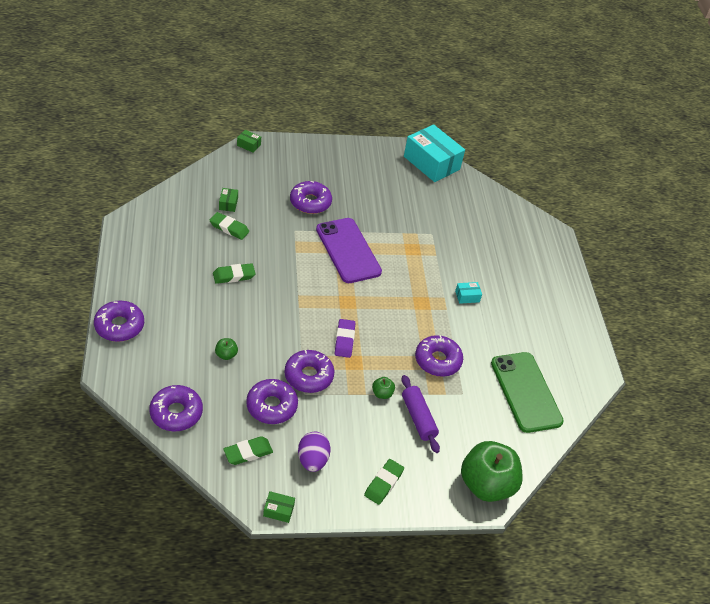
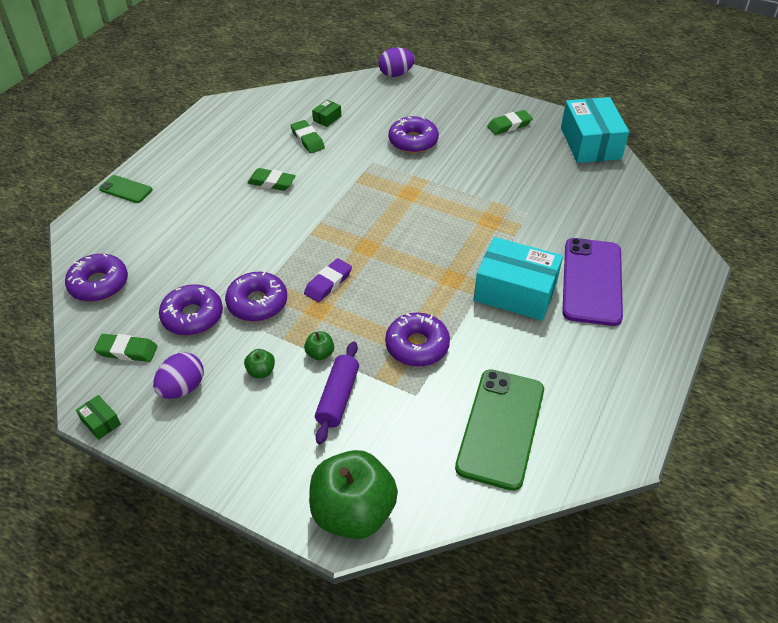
camera: 40 degrees right, 0 degrees up
(119, 326) = (126, 189): purple donut -> green phone
(226, 355) = (195, 250): green apple -> green apple (261, 371)
(248, 145) = (396, 74): green box -> purple egg
(348, 250) = (413, 198): purple phone -> purple phone (592, 281)
(383, 483) = (234, 449): green eraser -> green eraser (509, 125)
(467, 296) = (515, 292): turquoise box -> turquoise box, size x2.45

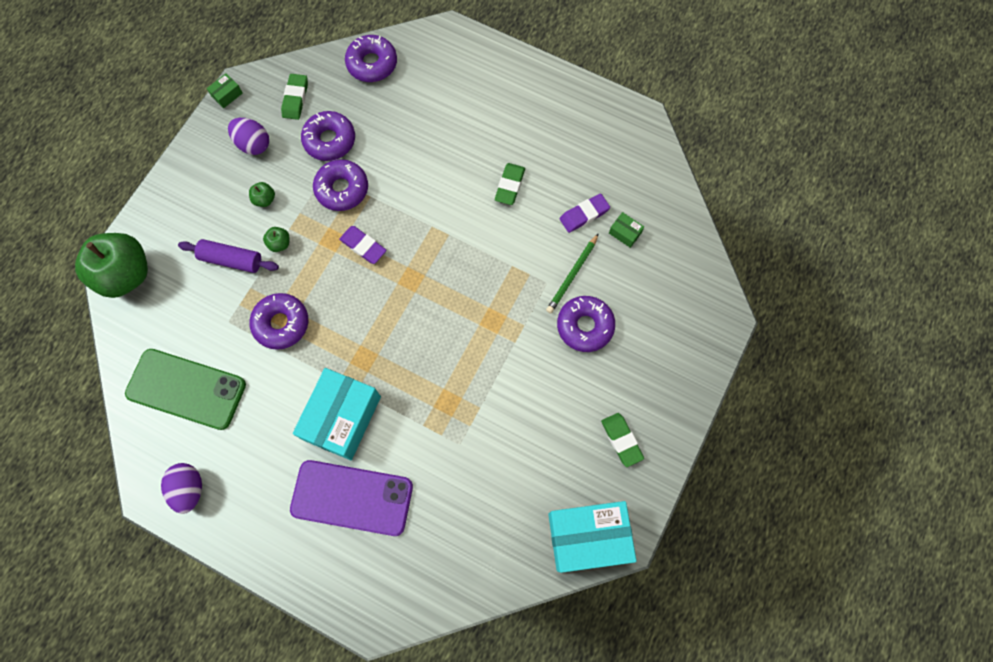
camera: 90 degrees right, 25 degrees up
(126, 189) = (498, 59): green phone -> none
(307, 139) = (584, 215): green eraser -> purple eraser
(365, 147) = (572, 275): none -> green pencil
(396, 74) = (724, 308): purple egg -> purple egg (189, 489)

